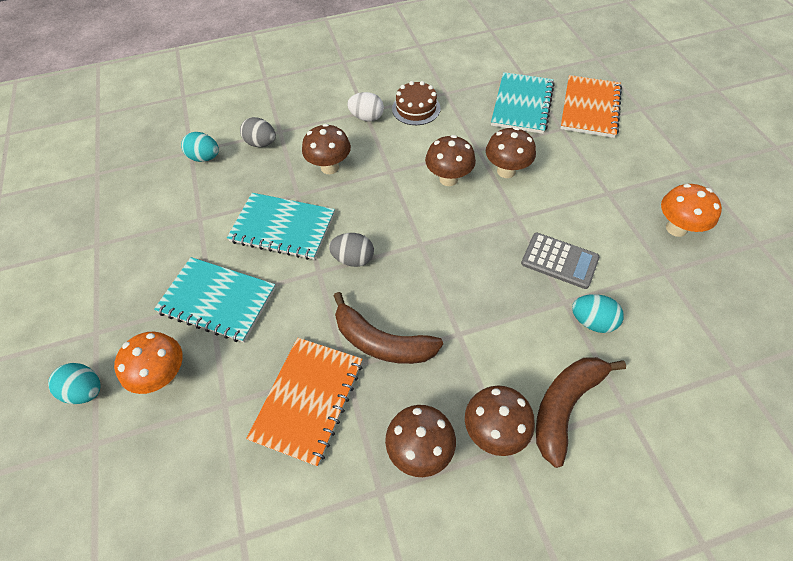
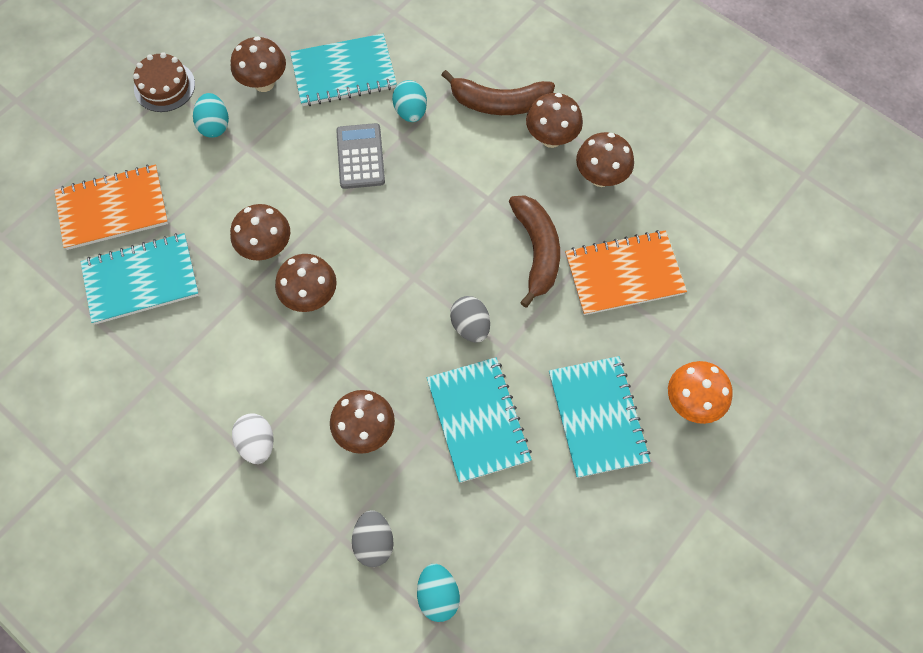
camera: 125 degrees left, 10 degrees up
(86, 390) = (752, 458): turquoise egg -> turquoise egg (214, 125)
(416, 108) = (209, 395): brown cake -> brown cake (164, 86)
(665, 290) = (343, 72): none -> turquoise notebook
(676, 228) = (264, 83): orange mushroom -> brown mushroom

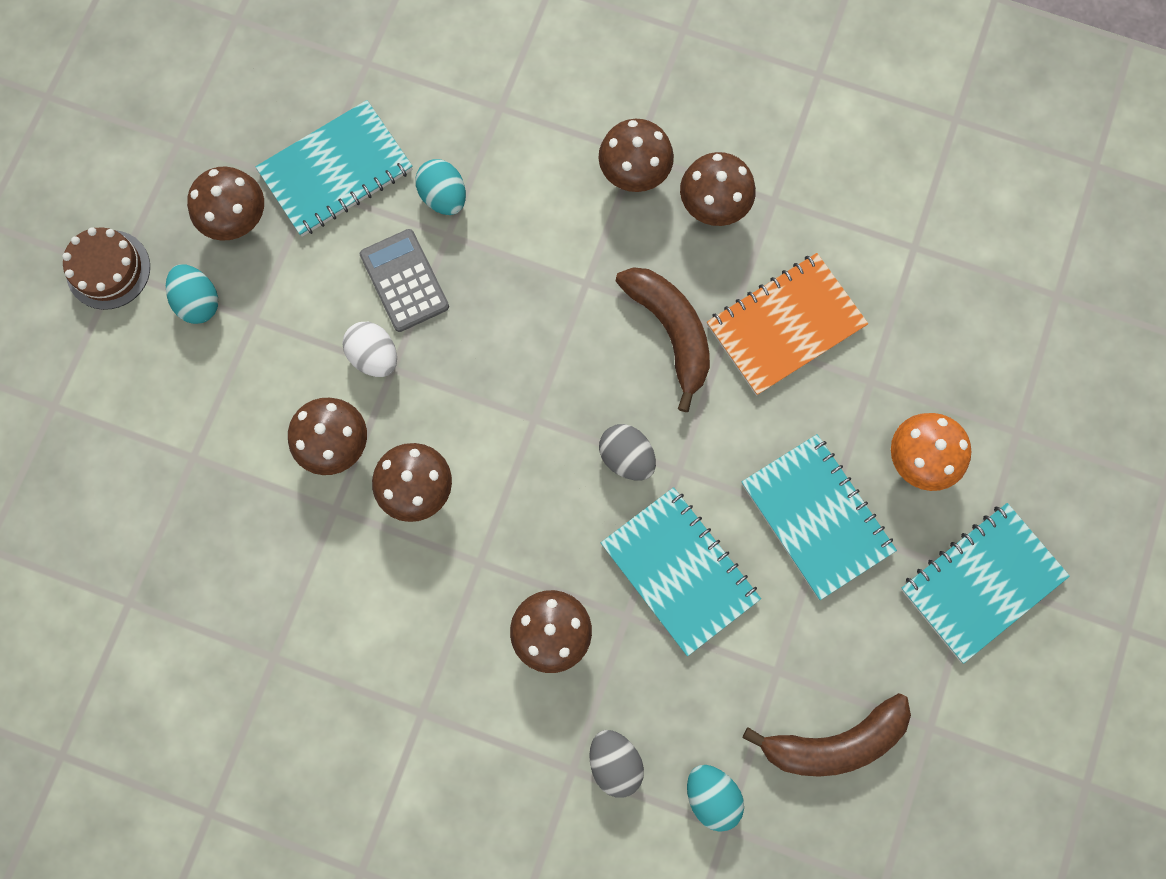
camera: 20 degrees left, 10 degrees up
(113, 209) = (116, 461): orange notebook -> none
(141, 280) = (196, 543): turquoise notebook -> turquoise notebook (982, 583)
(257, 443) = (429, 696): white egg -> white egg (374, 356)
(499, 103) = (551, 147): brown banana -> brown banana (833, 742)

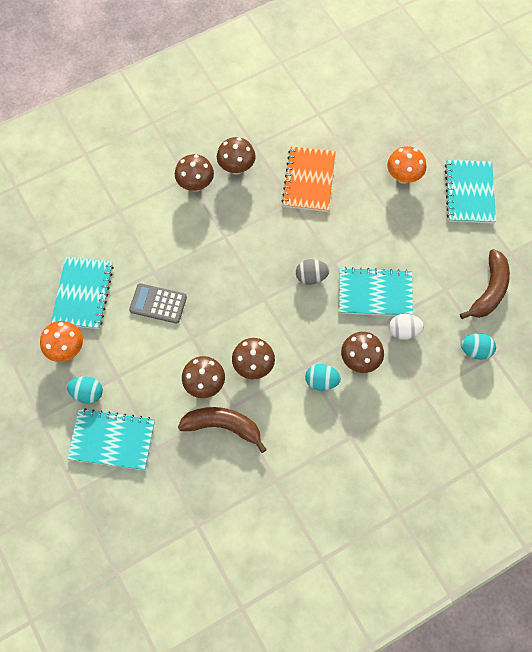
camera: 50 degrees left, 10 degrees down
(108, 269) = (35, 421): brown cake -> none
(238, 220) = (66, 349): brown mushroom -> orange mushroom
(374, 356) = (180, 340): white egg -> white egg (403, 331)
(444, 197) = (136, 261): turquoise egg -> turquoise egg (321, 381)
(615, 762) = (433, 376): grey egg -> none
(670, 332) = (274, 222): brown banana -> brown banana (223, 426)
(816, 517) = (395, 228): turquoise notebook -> turquoise notebook (112, 440)

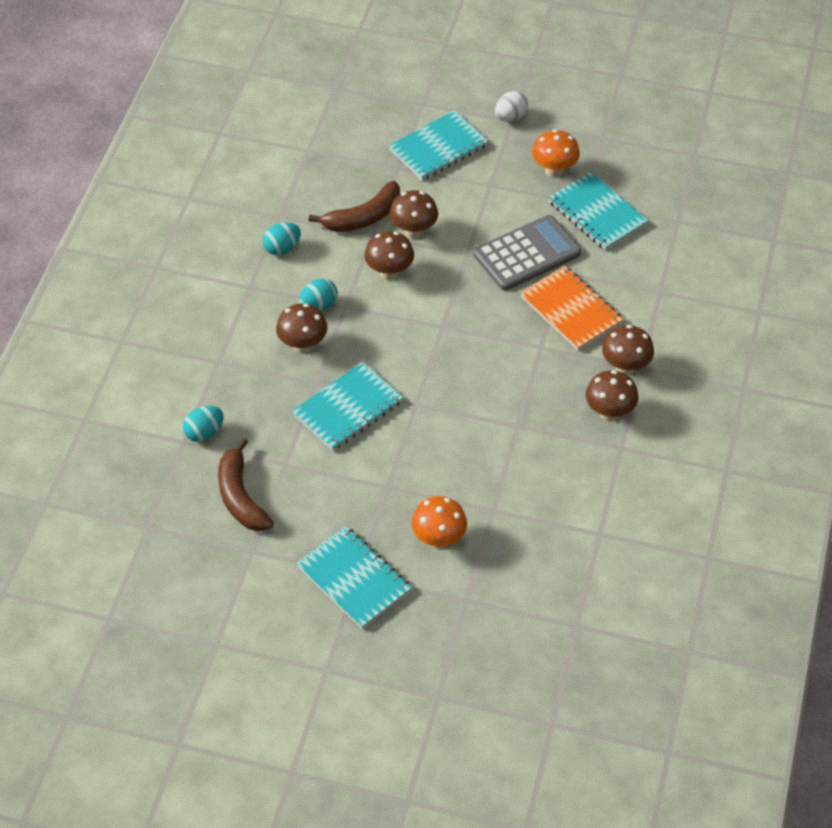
camera: 135 degrees right, 15 degrees down
(87, 393) = (497, 159): turquoise egg -> turquoise egg (282, 248)
(158, 303) = (527, 254): grey calculator -> grey calculator, size x1.54
(309, 180) = (527, 458): orange notebook -> orange notebook (571, 310)
(311, 277) = (422, 376): grey egg -> none
(403, 331) = (287, 398): white egg -> white egg (510, 117)

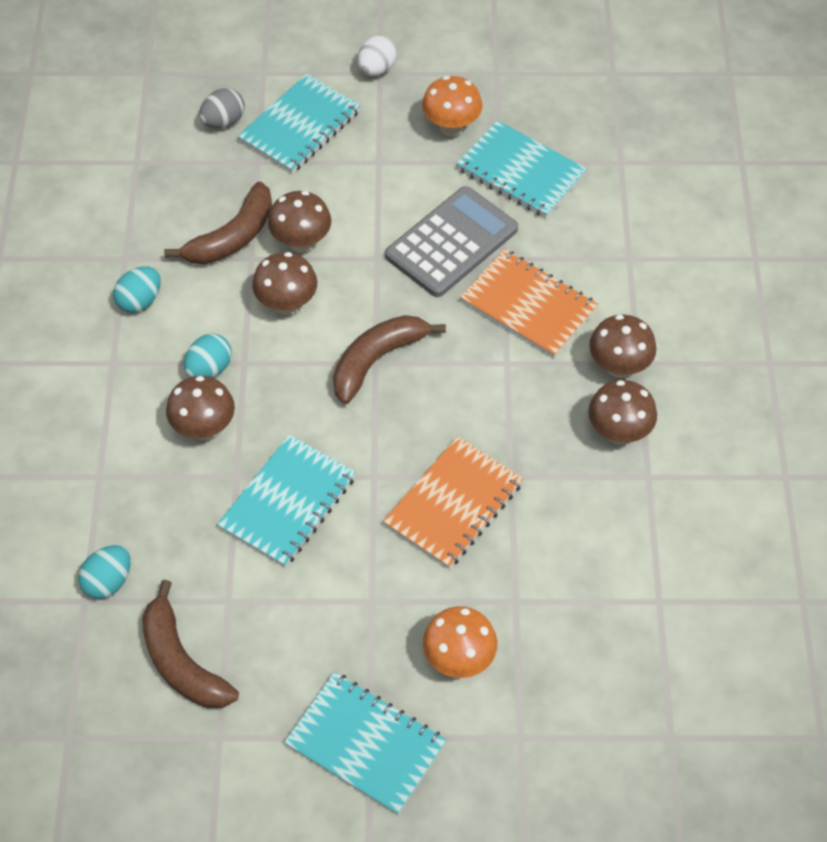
camera: 15 degrees left, 5 degrees up
(382, 133) = (223, 121): none -> grey egg
(444, 325) = (377, 360): none -> brown banana
(468, 435) = (453, 504): none -> orange notebook

